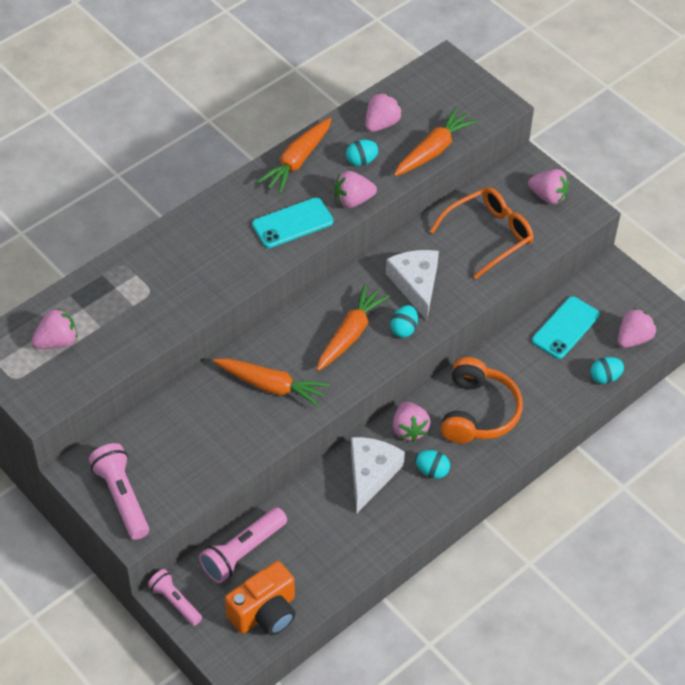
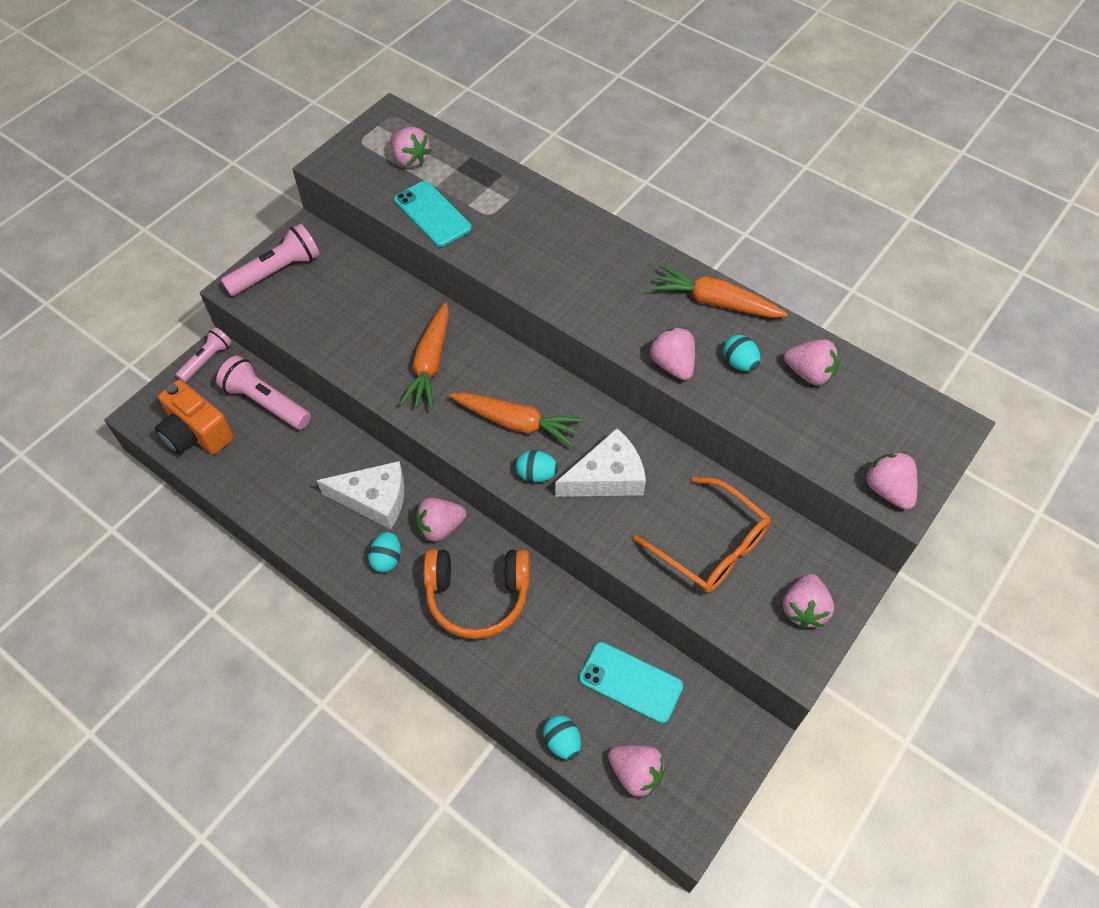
camera: 80 degrees right, 5 degrees up
(292, 223) = (618, 314): turquoise phone -> turquoise phone (432, 214)
(433, 150) = (786, 435): orange carrot -> none
(490, 109) = (887, 490): none -> pink strawberry

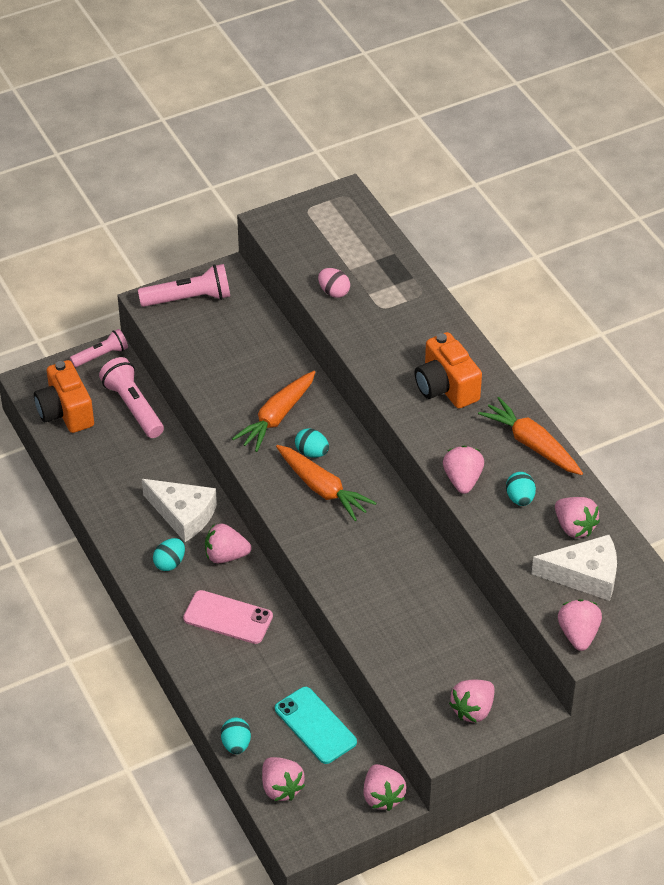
camera: 25 degrees right, 10 degrees down
(410, 160) = (340, 239): pink strawberry -> pink strawberry (382, 796)
(432, 214) = (334, 292): turquoise phone -> pink egg
(478, 596) = (228, 618): orange headphones -> pink phone
(536, 474) = (315, 533): turquoise egg -> turquoise egg (312, 452)
(598, 273) = (446, 387): none -> orange camera
(607, 477) = (372, 556): white cheese -> white cheese (585, 575)
(710, 545) = (426, 637): orange glasses -> none

